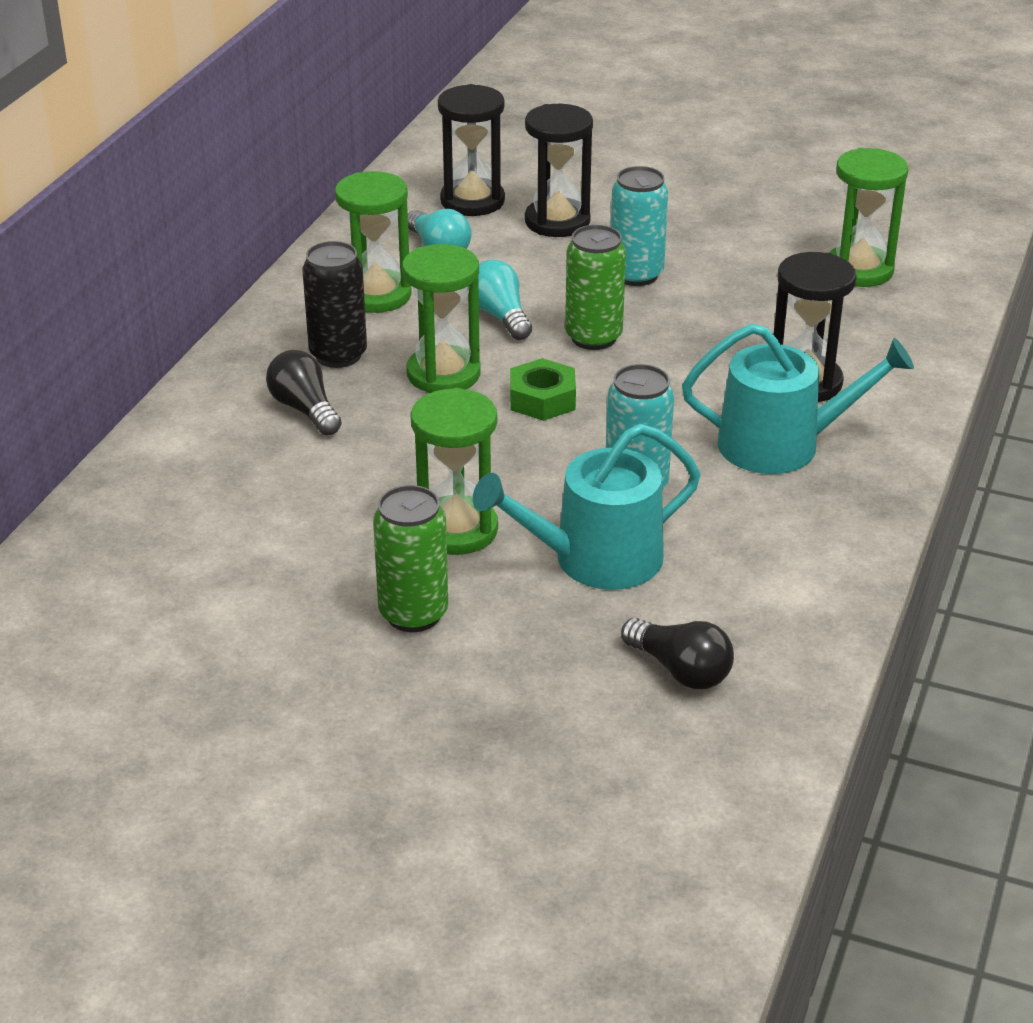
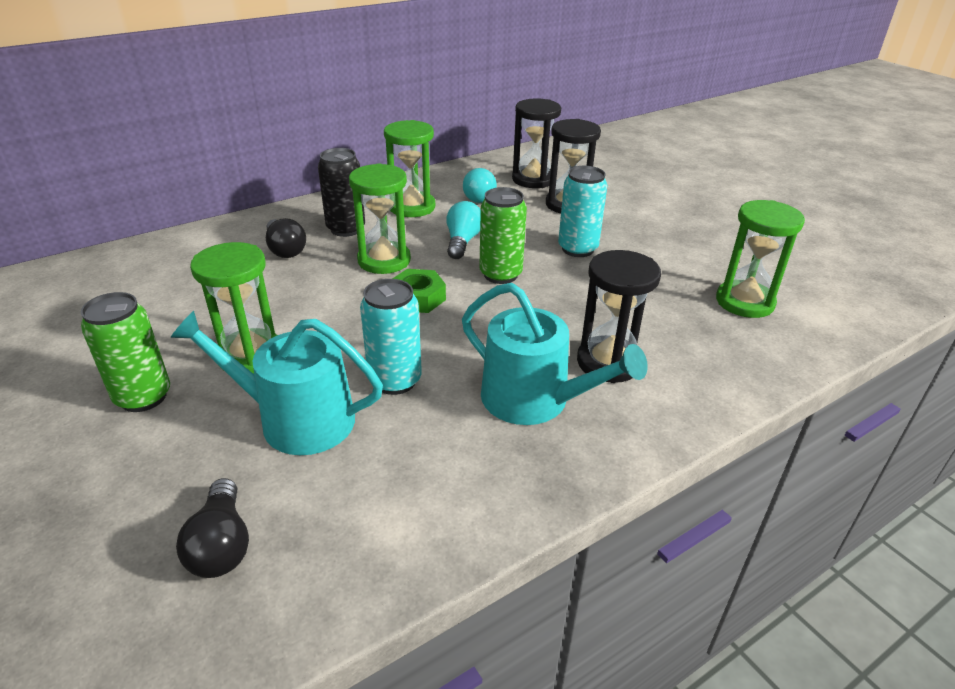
camera: 35 degrees right, 0 degrees up
(305, 409) = (285, 249): black light bulb -> black light bulb turned 150 degrees clockwise

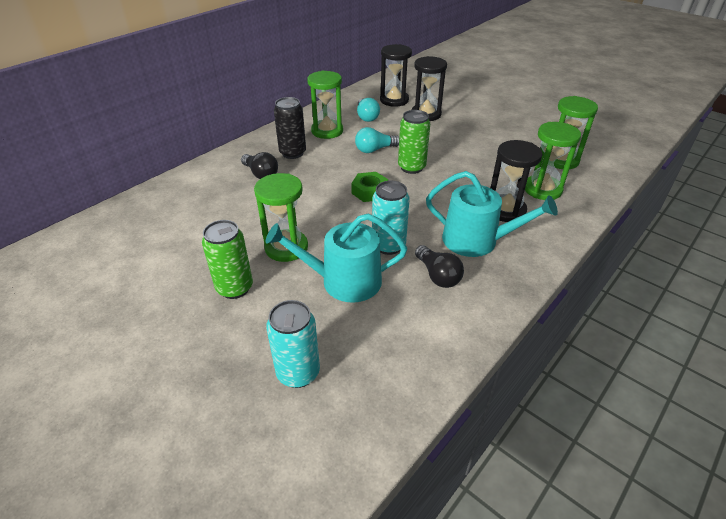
camera: 15 degrees left, 5 degrees up
(221, 545) = (349, 362): black light bulb -> black light bulb (438, 275)
(384, 260) = (332, 170): green hourglass -> green hourglass (542, 189)
(462, 242) = (374, 150): turquoise light bulb -> turquoise light bulb turned 105 degrees counterclockwise
(577, 249) = (448, 143): turquoise can -> turquoise can (298, 373)

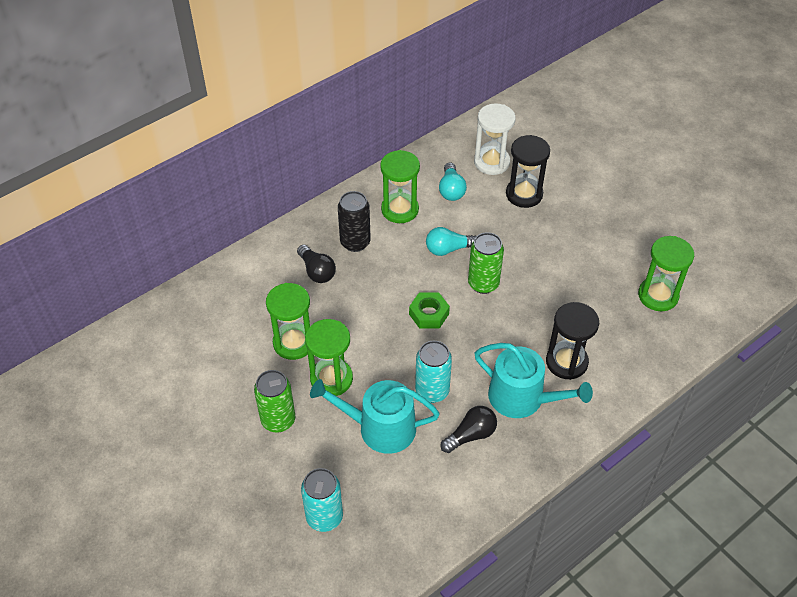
camera: 10 degrees right, 10 degrees up
(394, 100) = (491, 162): black hourglass -> white hourglass
(438, 275) = (471, 435): black light bulb -> black light bulb turned 105 degrees counterclockwise
(542, 189) = (618, 338): green hourglass -> green hourglass (293, 343)

